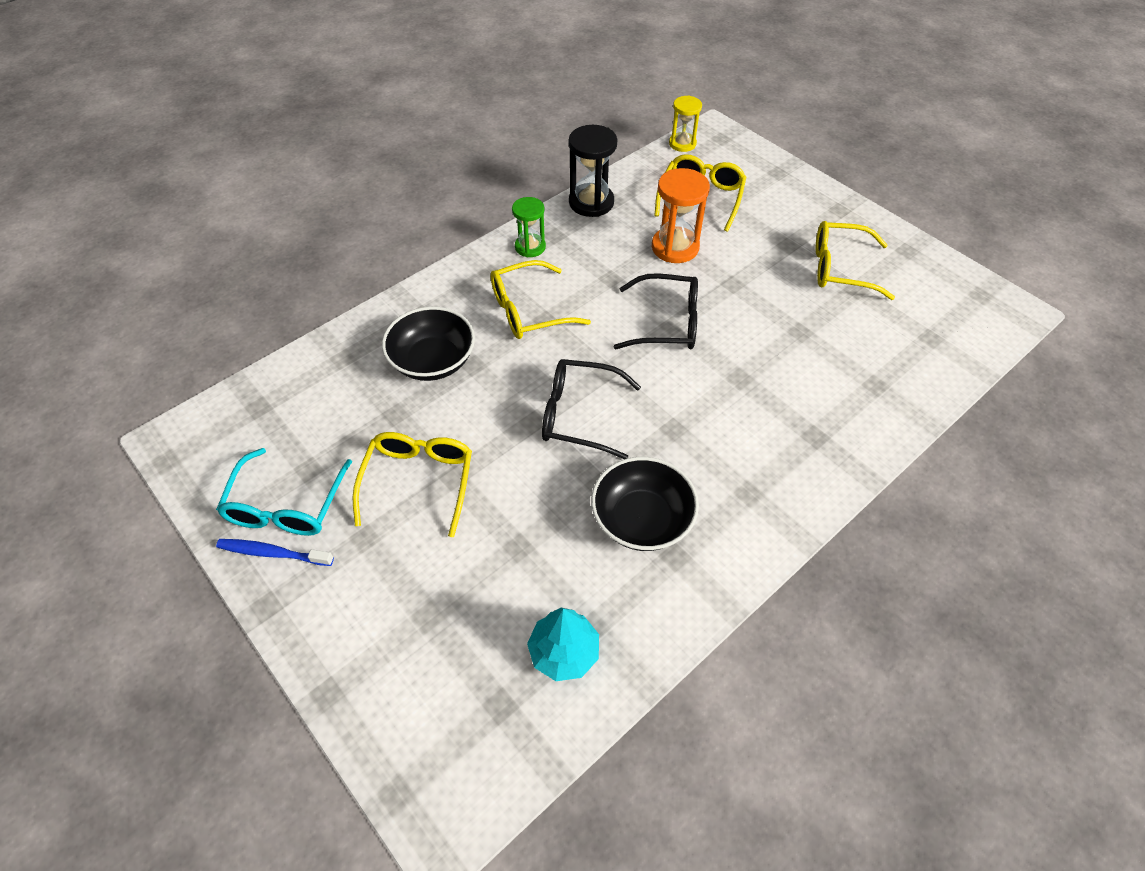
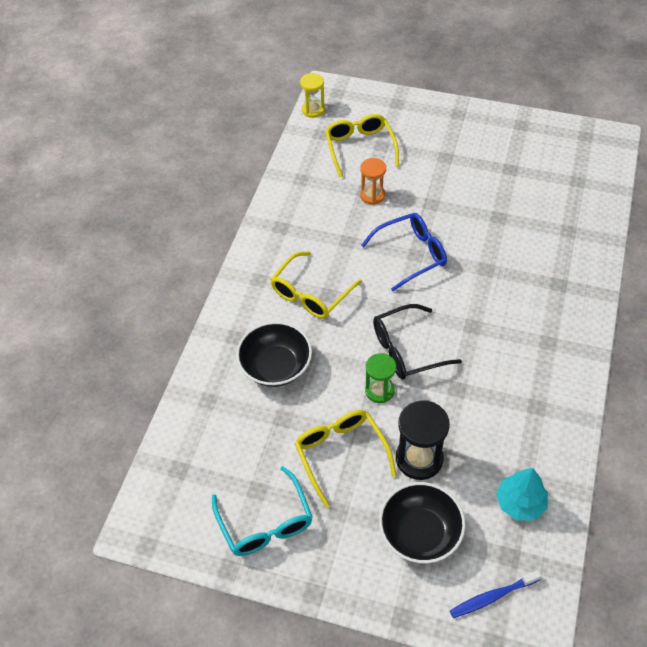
camera: 30 degrees left, 0 degrees up
(273, 553) = (286, 558): blue toothbrush -> blue toothbrush (492, 597)
(530, 247) = (271, 245): green hourglass -> green hourglass (379, 390)
(591, 202) = (286, 188): black hourglass -> black hourglass (419, 458)
(642, 519) = (500, 395): black bowl -> black bowl (420, 533)
(667, 323) = (411, 254): black glasses -> blue glasses
(675, 247) = (372, 195): orange hourglass -> orange hourglass, size x0.65
(840, 268) = (490, 158): yellow glasses -> none

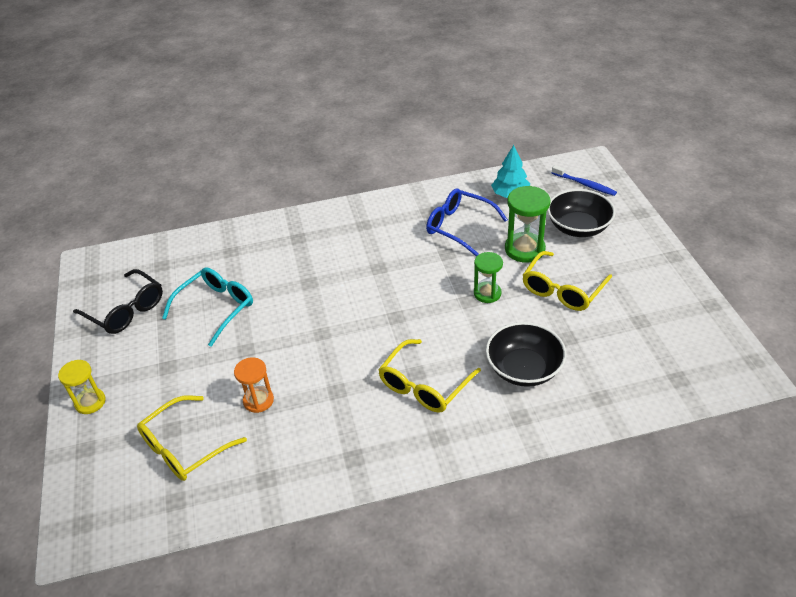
camera: 120 degrees left, 10 degrees down
(265, 523) = (658, 303): turquoise glasses -> turquoise glasses (216, 308)
(311, 294) = (424, 385): yellow glasses -> yellow glasses turned 120 degrees clockwise
(313, 110) = (128, 534): yellow hourglass -> yellow hourglass (90, 402)
(406, 350) = (434, 295): black glasses -> black glasses (126, 310)
(411, 254) = (323, 336): blue glasses -> blue glasses (459, 226)
(419, 458) = (524, 249): black hourglass -> green hourglass

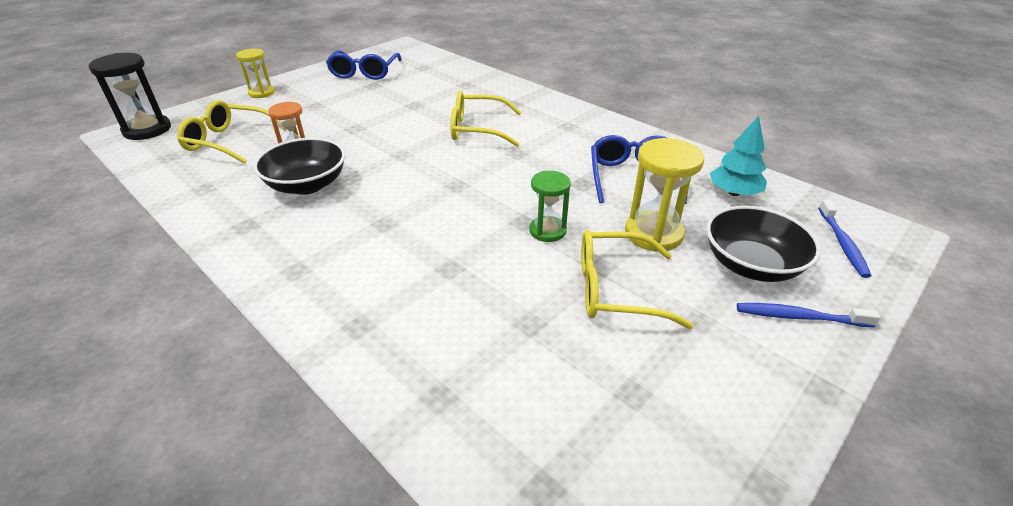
camera: 55 degrees right, 5 degrees down
(88, 515) = (147, 130): none -> black hourglass
(126, 310) = (364, 72): black glasses -> blue glasses
(216, 308) = (394, 101): turquoise glasses -> none
(424, 385) = (369, 235): yellow glasses -> yellow glasses (477, 129)
(524, 249) = (653, 234): green hourglass -> yellow hourglass
(524, 369) = (444, 301): black bowl -> black bowl (307, 185)
(626, 234) = (799, 317): none -> blue toothbrush

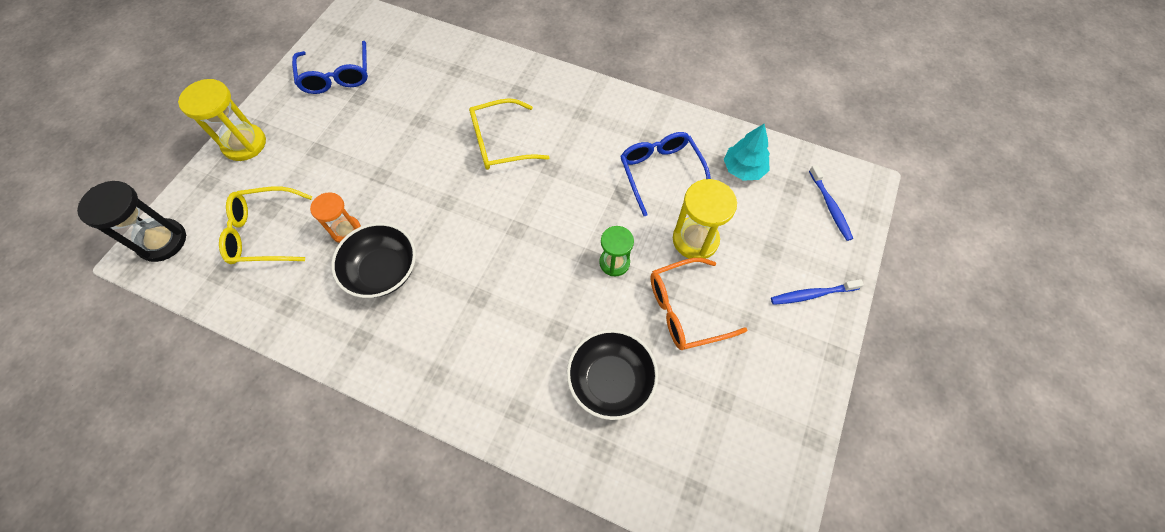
camera: 20 degrees left, 25 degrees up
(261, 93) = (244, 144): yellow hourglass -> yellow hourglass, size x1.54
(615, 289) = (685, 310): yellow glasses -> orange glasses
(751, 265) = (772, 251): black bowl -> black bowl (611, 380)

